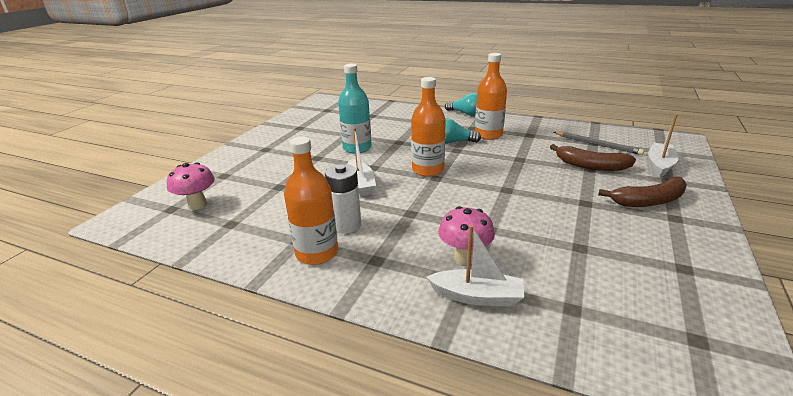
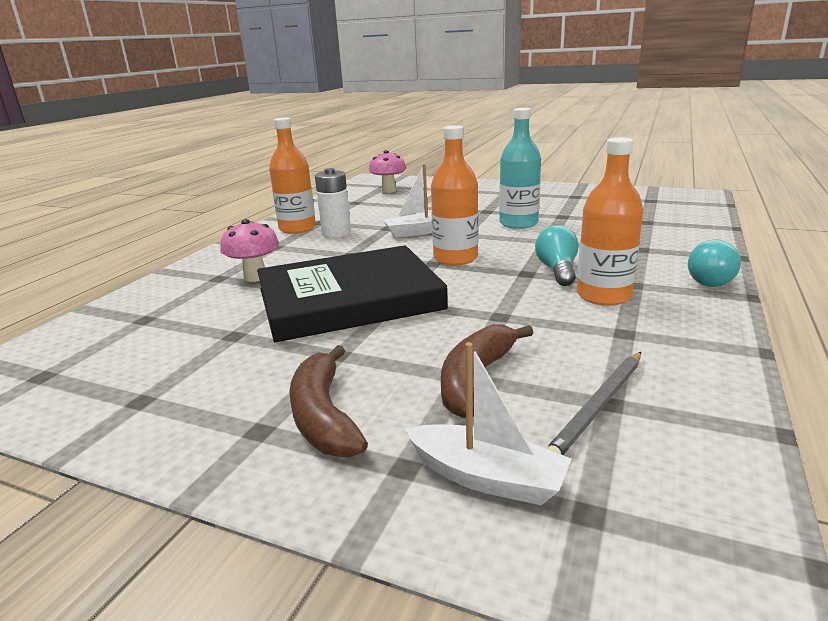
camera: 90 degrees right, 5 degrees down
(477, 296) = (197, 281): white boat -> none
(506, 205) = (349, 299): none -> black book

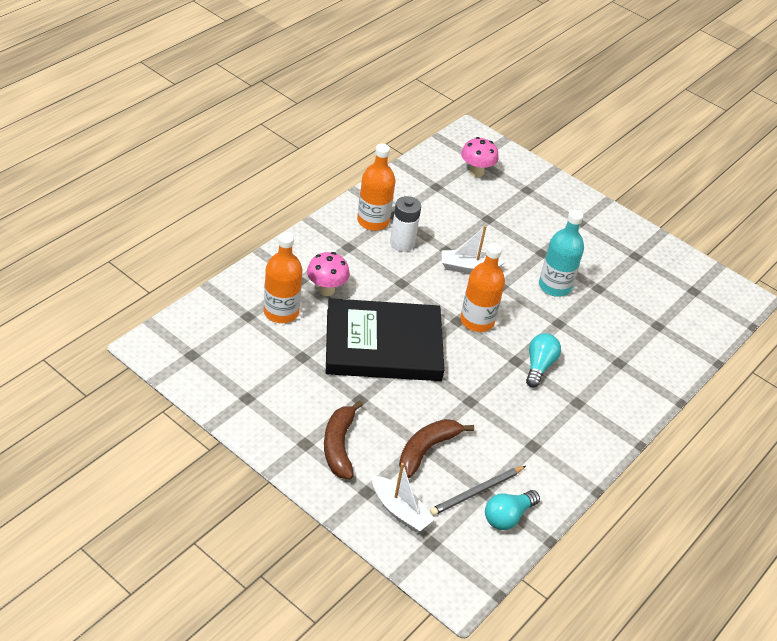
camera: 10 degrees right, 20 degrees up
(603, 296) = (548, 406): orange bottle -> orange bottle (281, 312)
(712, 279) = (633, 418): turquoise light bulb -> turquoise light bulb (507, 516)

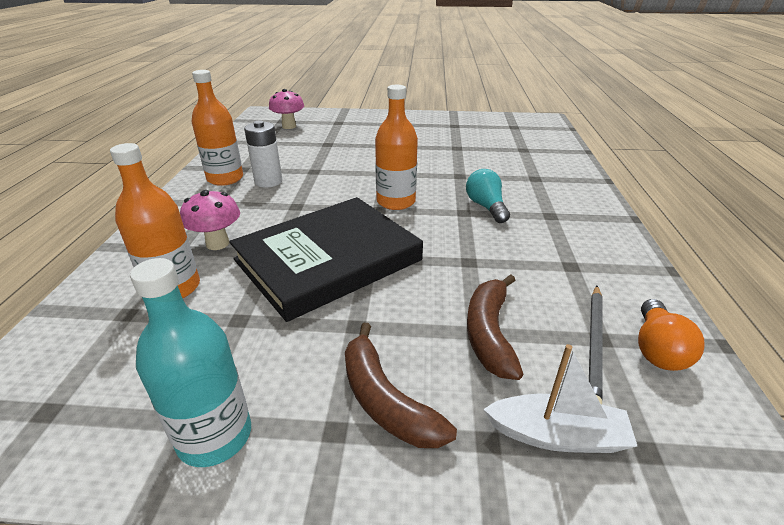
camera: 30 degrees left, 10 degrees down
(468, 268) = (346, 174): white boat -> none
(507, 516) = (657, 349): turquoise light bulb -> orange light bulb
(554, 286) = (426, 158): turquoise bottle -> turquoise bottle (215, 436)

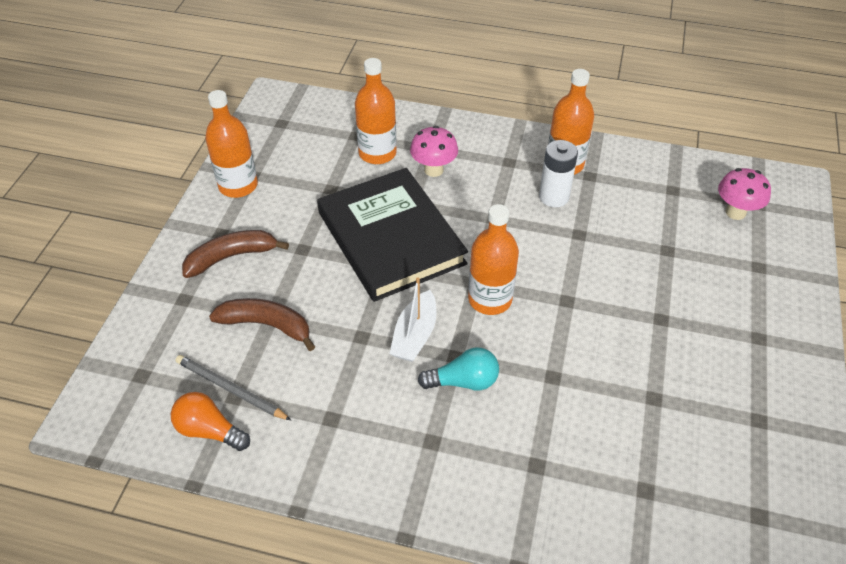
camera: 100 degrees right, 15 degrees up
(215, 436) = (238, 186): turquoise bottle -> orange bottle
(556, 435) = (171, 333): white boat -> white boat (415, 335)

